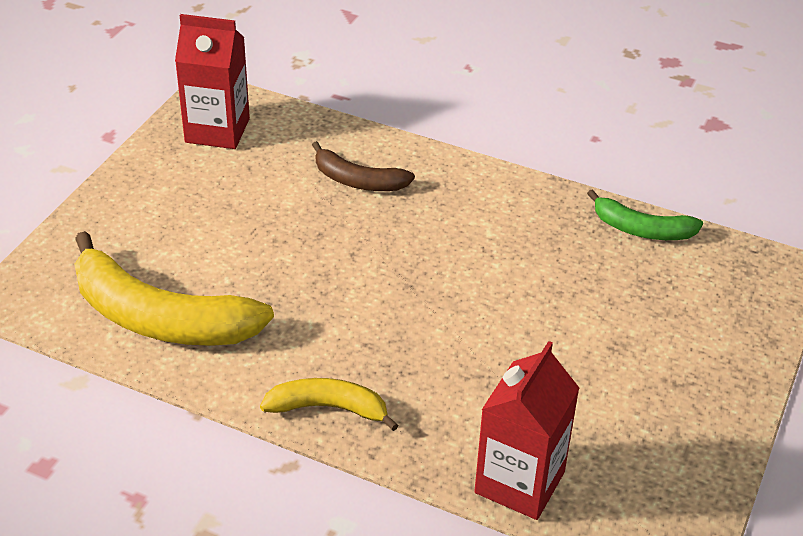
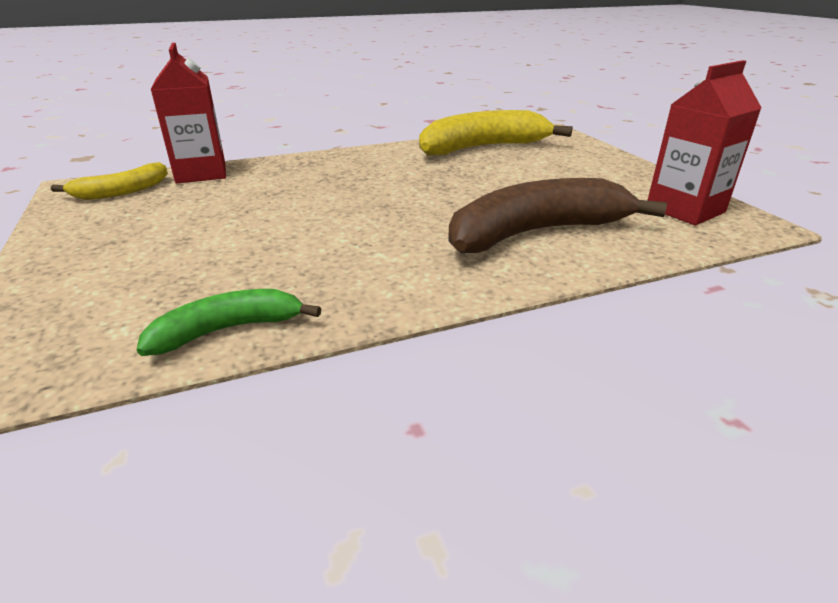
camera: 135 degrees right, 10 degrees down
(328, 408) = (344, 157): yellow banana -> yellow banana (122, 191)
(358, 181) = (536, 232): brown banana -> brown banana, size x1.84

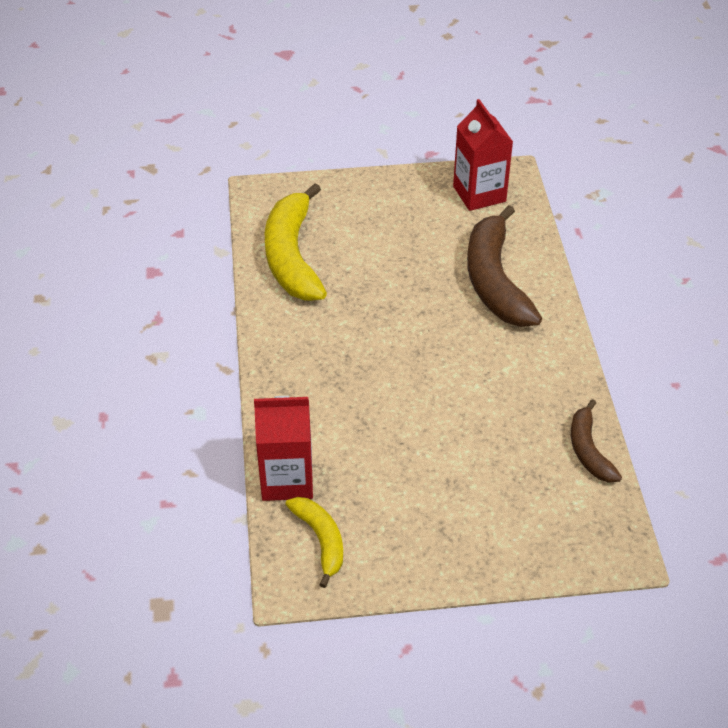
camera: 75 degrees left, 15 degrees up
(228, 330) = (588, 450): green banana -> brown banana

